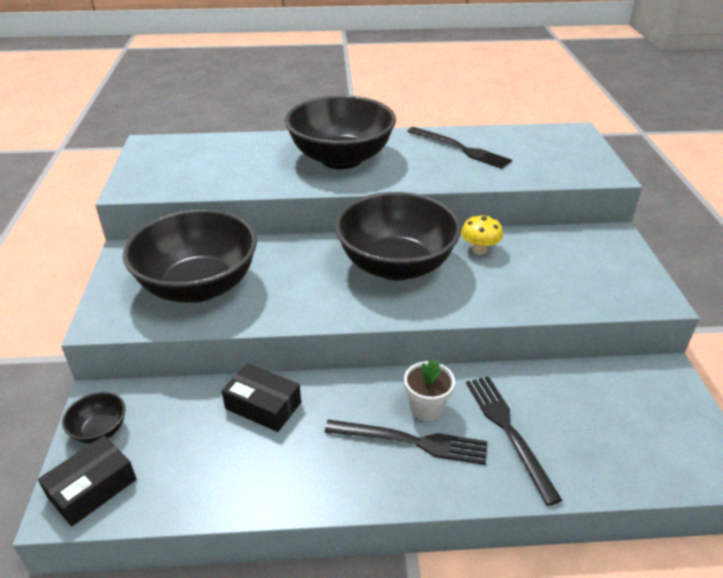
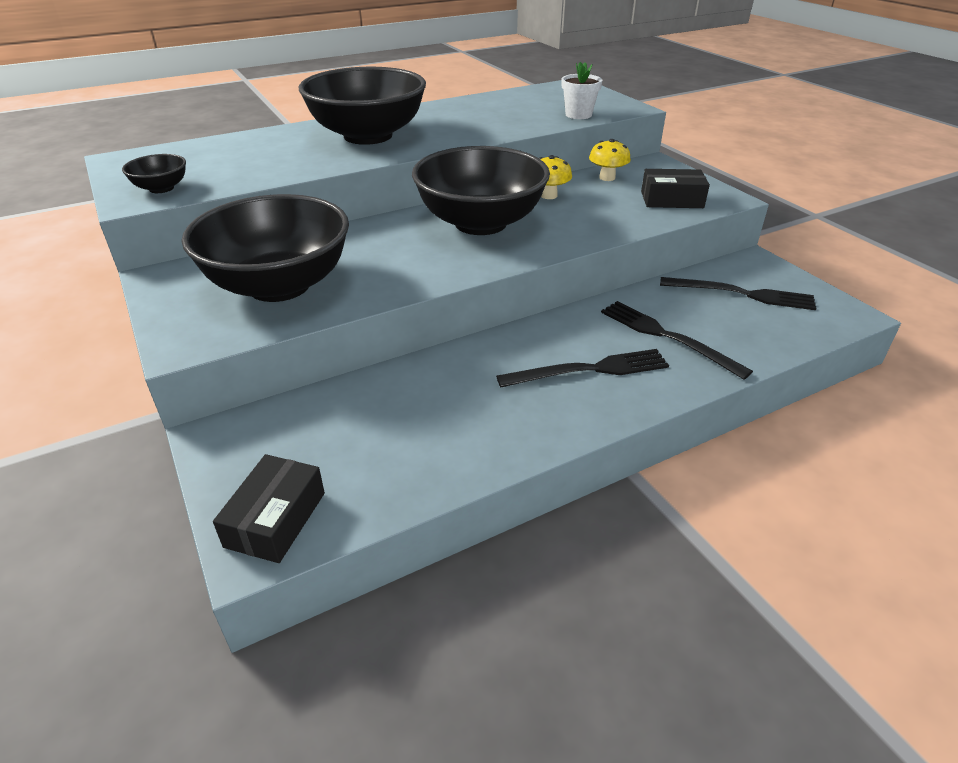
camera: 25 degrees left, 0 degrees up
(100, 430) = (240, 464): black bowl -> black bowl (161, 188)
(263, 405) = (417, 385): black box -> black box (671, 200)
(426, 408) = (581, 341): white flower pot -> white flower pot (578, 115)
(460, 149) = (482, 110): black fork -> black fork (742, 294)
(551, 242) = (607, 178): none -> yellow mushroom

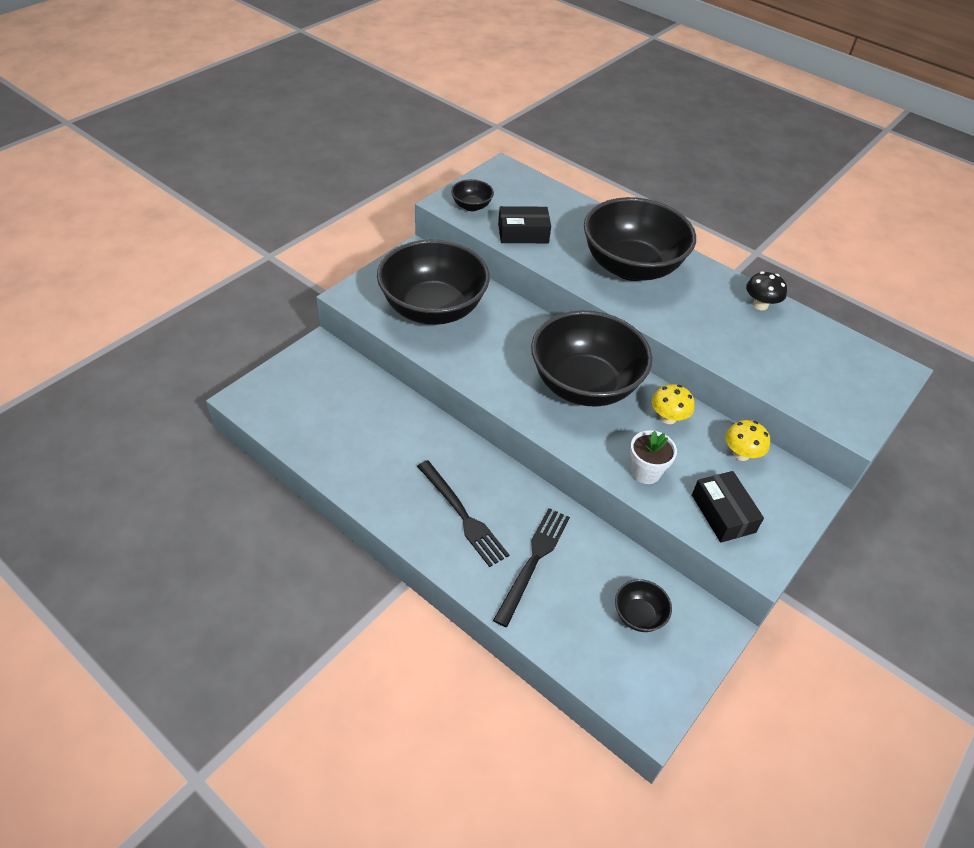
camera: 65 degrees right, 10 degrees up
(275, 519) = (266, 399): black box -> black box (523, 233)
(469, 104) = (760, 305): none -> black mushroom
(578, 115) = (795, 389): white flower pot -> white flower pot (645, 472)
(742, 294) = (639, 615): black fork -> black bowl

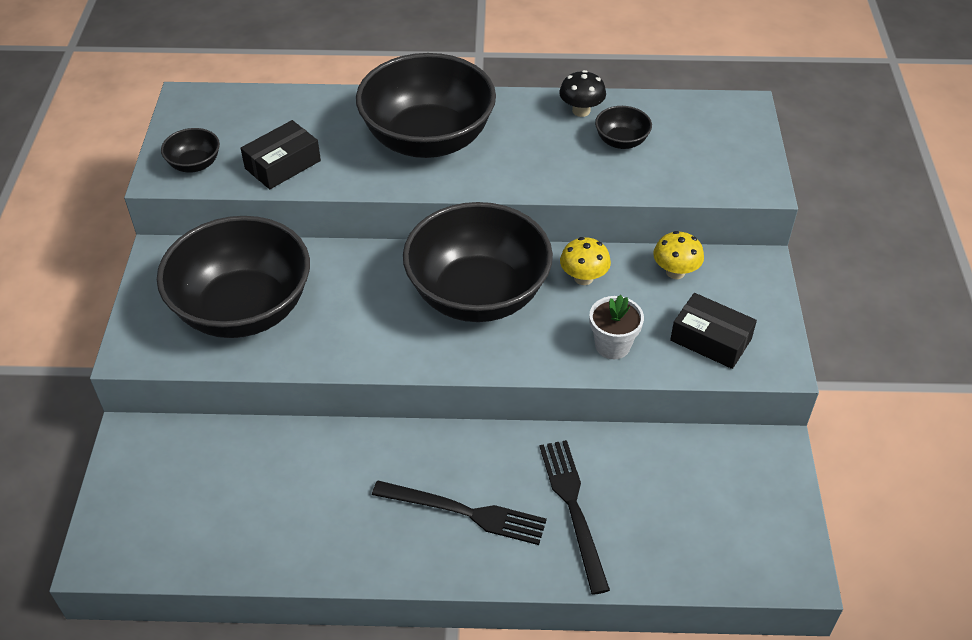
camera: 35 degrees left, 0 degrees up
(639, 615) = (708, 489): black bowl -> black bowl (621, 141)

